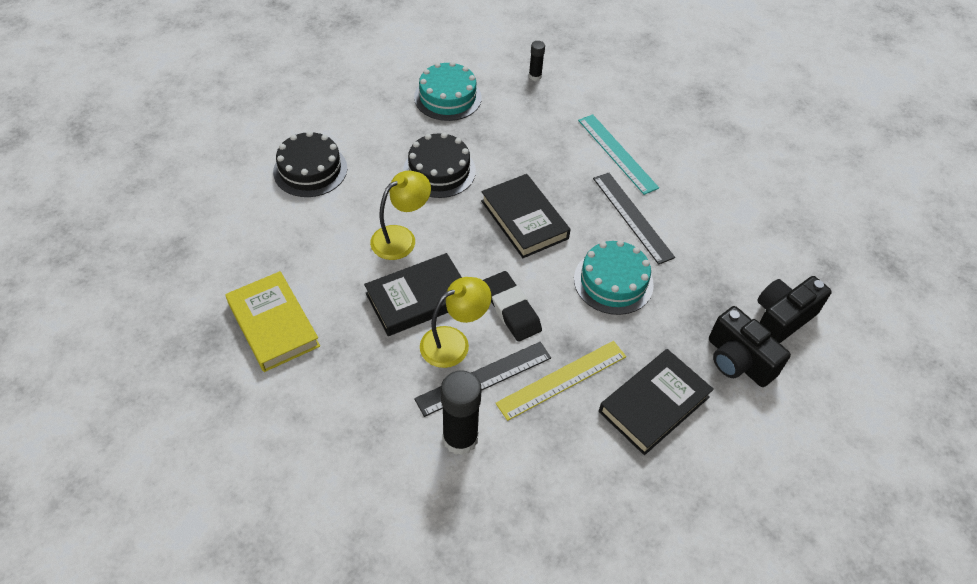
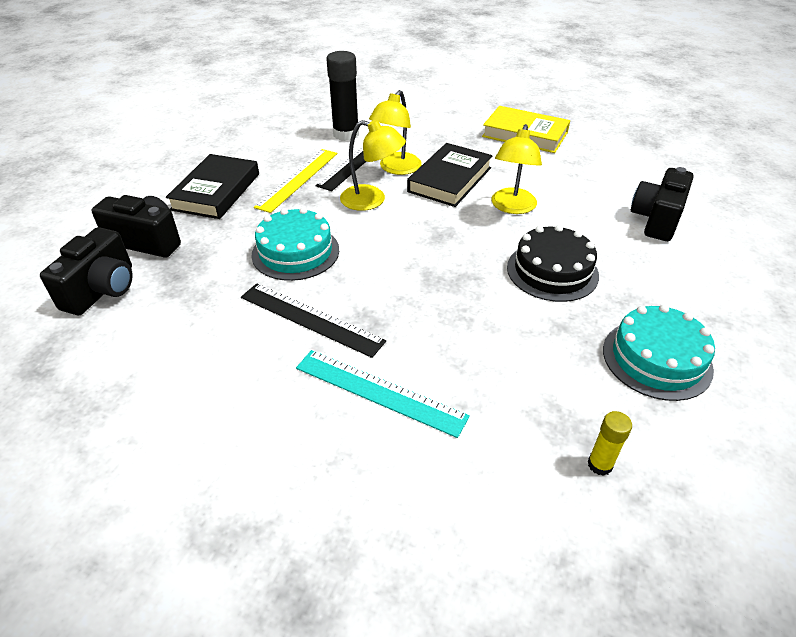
camera: 150 degrees right, 10 degrees down
(310, 170) = (656, 220): black cake -> black camera
(511, 309) = (372, 200): black eraser -> yellow lamp
(524, 219) = (423, 265): black book -> none
(535, 76) = (600, 464): black glue stick -> yellow glue stick

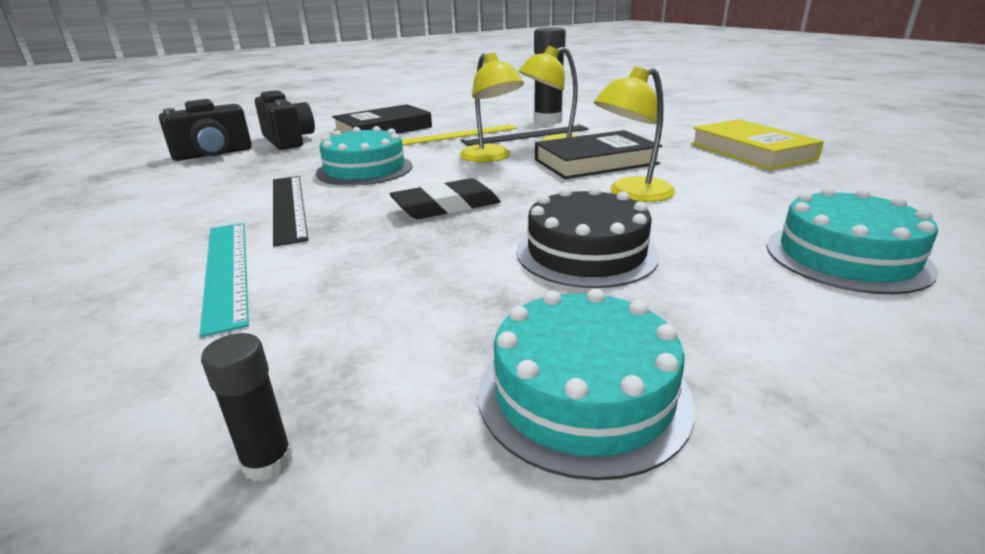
camera: 40 degrees right, 15 degrees down
(422, 267) = (446, 206): none -> black eraser
(600, 464) = (268, 462): yellow glue stick -> black glue stick
(656, 220) = (846, 256): black camera -> turquoise cake

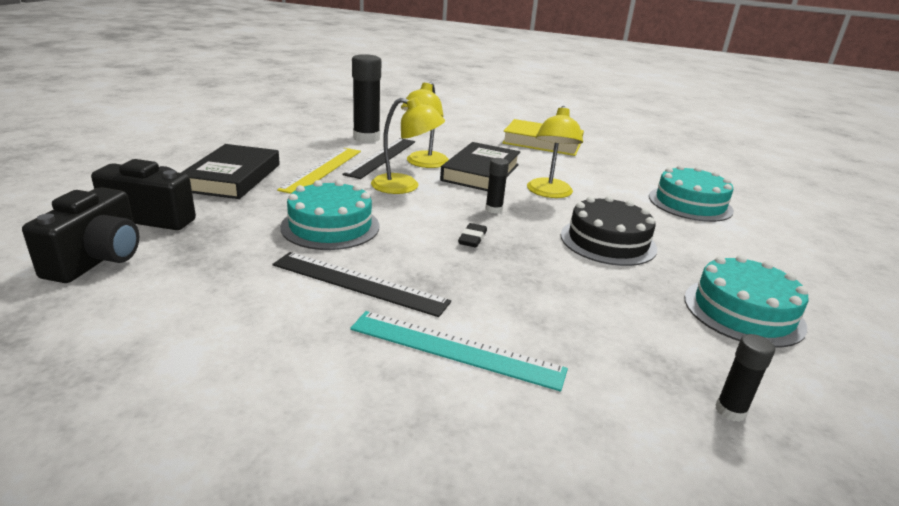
camera: 50 degrees left, 0 degrees up
(446, 206) = (472, 238): black eraser -> black eraser, size x0.53
(528, 192) = (494, 209): none -> black glue stick

